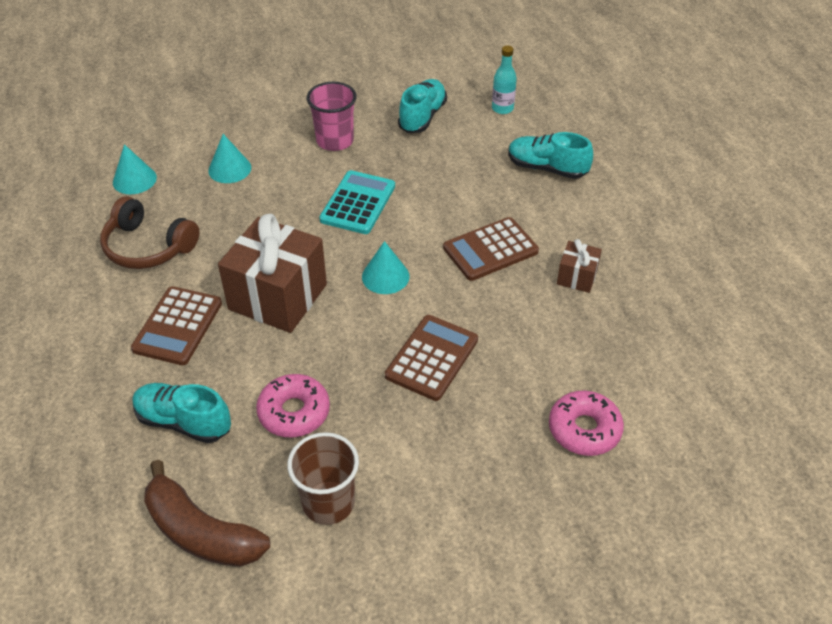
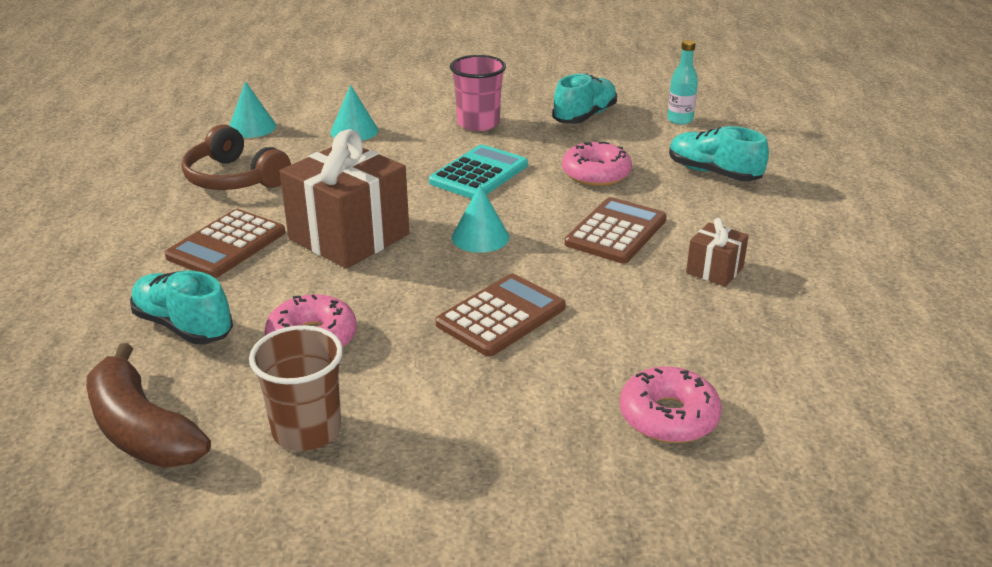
camera: 15 degrees right, 15 degrees down
(454, 186) = (596, 174): none -> pink donut
(490, 250) = (616, 232): brown calculator -> brown calculator turned 135 degrees clockwise

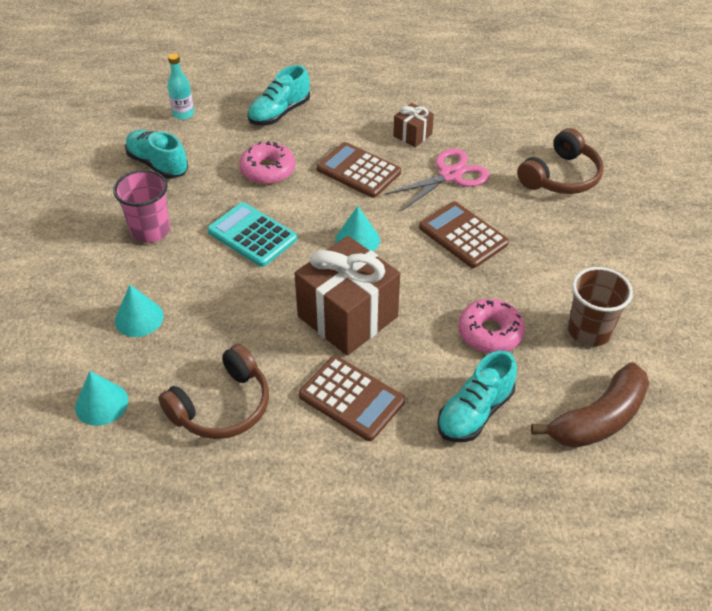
camera: 85 degrees left, 15 degrees up
(632, 304) = (450, 175): none -> pink scissors
(668, 416) = (561, 176): pink donut -> brown headphones

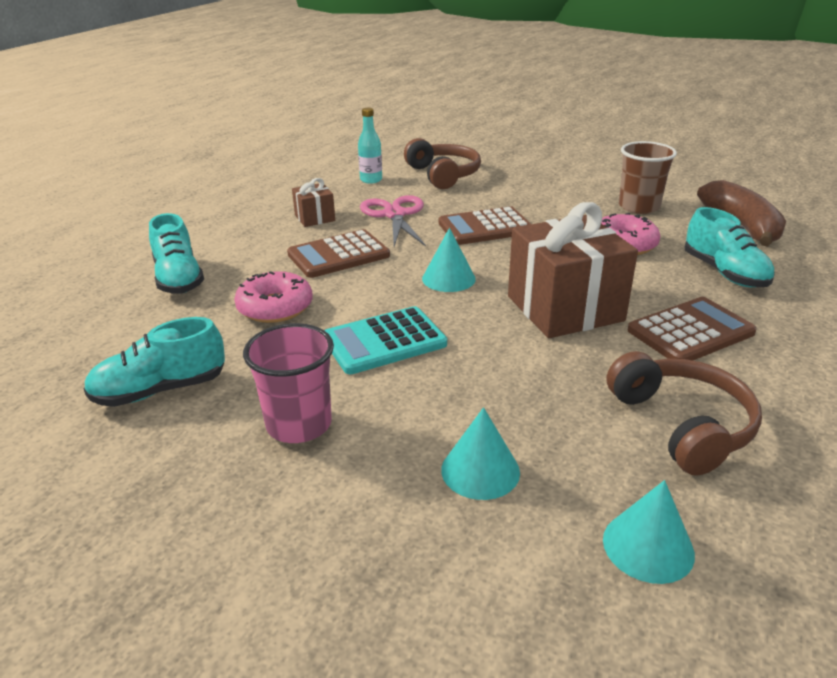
camera: 65 degrees left, 15 degrees down
(183, 114) = (79, 347): turquoise bottle -> turquoise bottle (371, 180)

